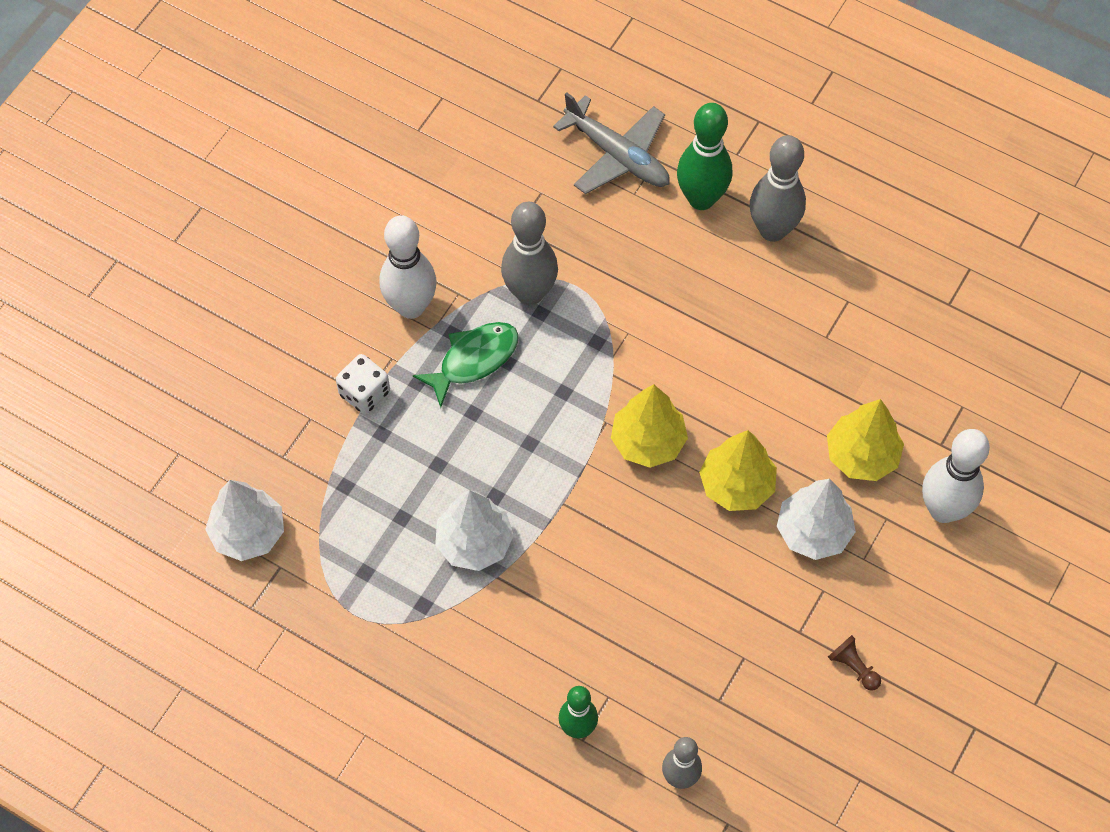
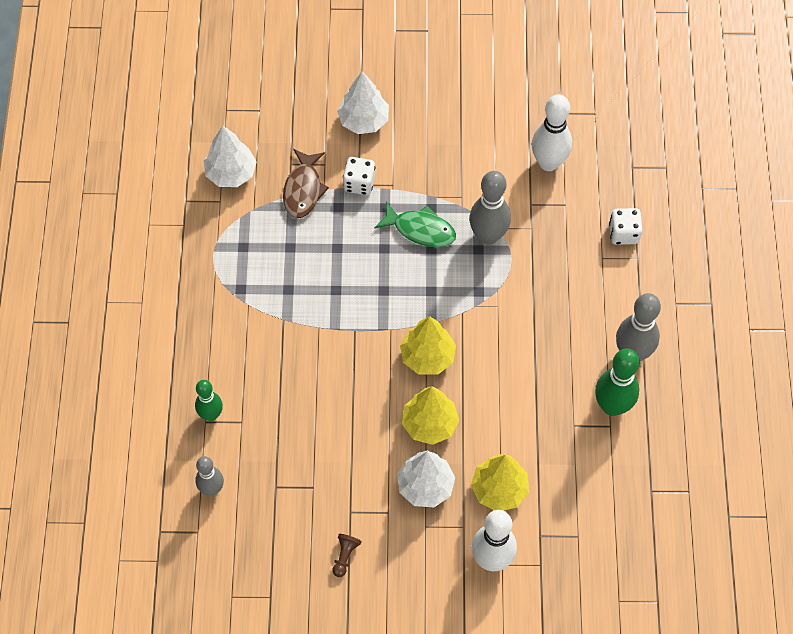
camera: 60 degrees right, 0 degrees up
(330, 461) = (303, 189): none -> brown fish
(411, 306) = (434, 176): white bowling pin -> white bowling pin (548, 163)
(474, 542) = (298, 295): white tree -> white tree (364, 120)
(617, 155) = (623, 233): grey plane -> white dice
(701, 199) = (626, 299): green bowling pin -> green bowling pin (612, 406)

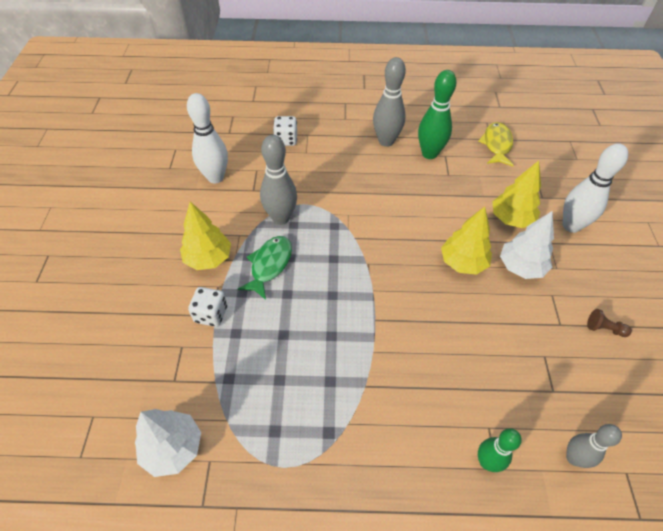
camera: 90 degrees left, 10 degrees down
(303, 189) = (209, 367): brown fish -> none
(364, 120) = (137, 310): white tree -> none
(427, 357) = (398, 263): yellow tree -> yellow tree (208, 259)
(638, 496) = (496, 145): none -> yellow fish

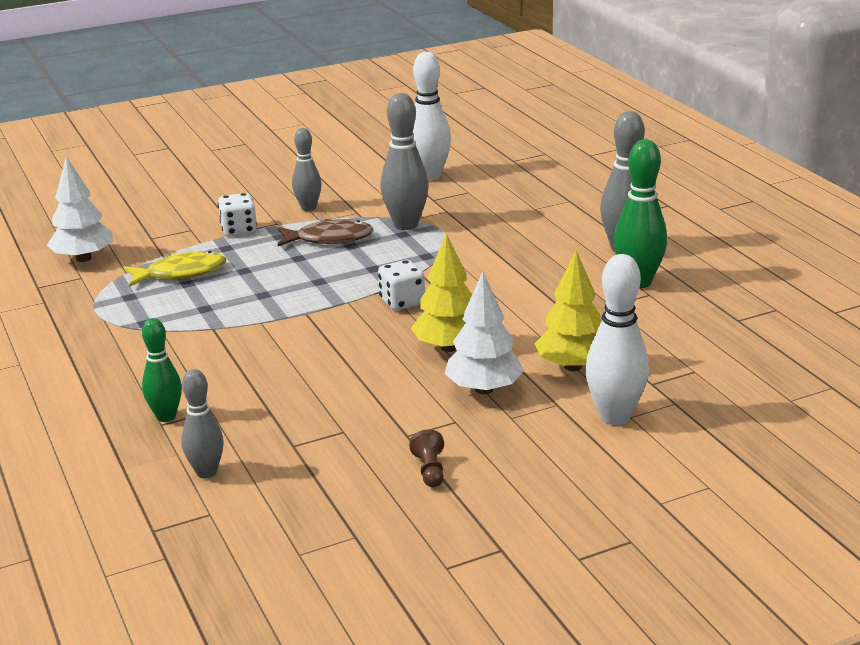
camera: 65 degrees right, 25 degrees down
(208, 259) = (308, 208): yellow tree -> grey bowling pin
(269, 265) = (329, 239): green fish -> brown fish
(286, 140) = (542, 192): white dice -> white dice (402, 302)
(496, 145) = (729, 326): yellow fish -> yellow fish (181, 273)

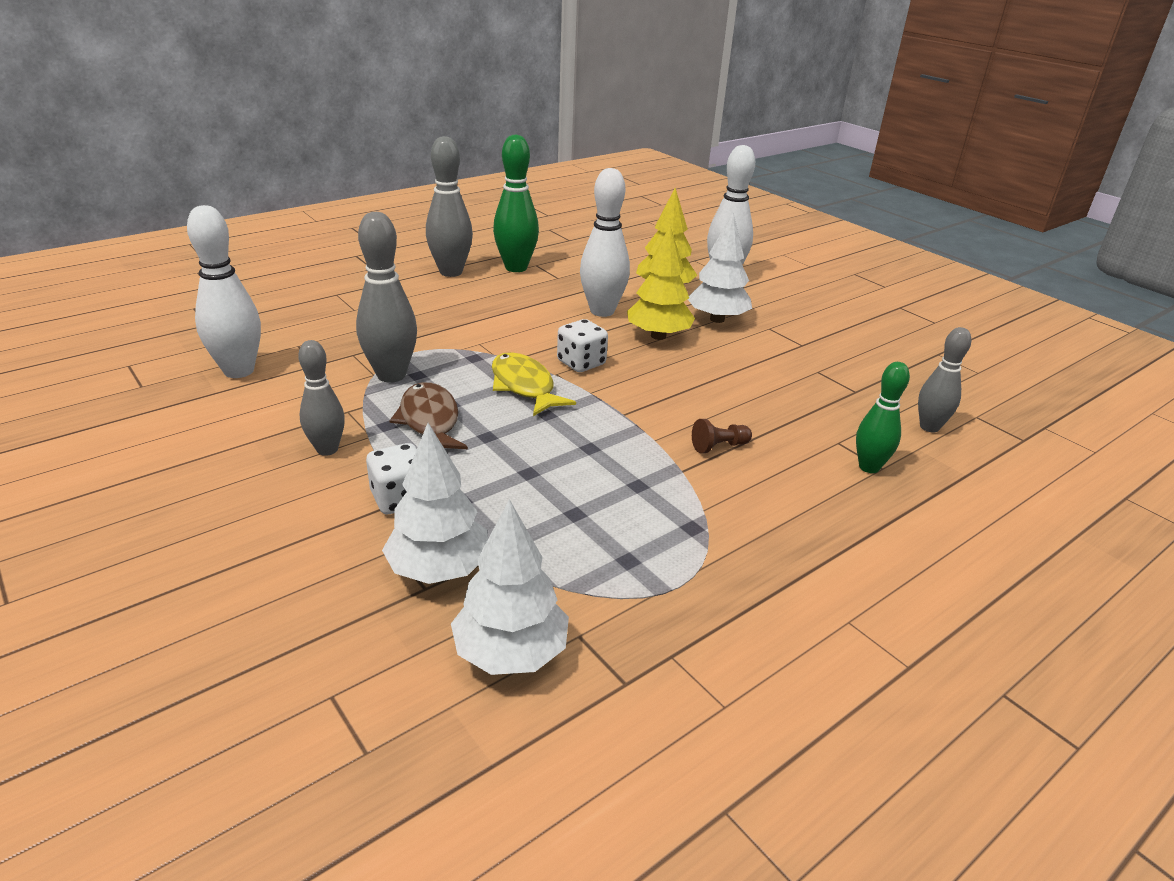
camera: 105 degrees left, 5 degrees up
(163, 241) = (439, 569): none -> white tree
(181, 273) = (545, 526): yellow fish -> yellow fish (524, 386)
(430, 470) = (839, 333): brown pawn -> brown pawn (719, 446)
(515, 322) = (602, 311): none -> white bowling pin

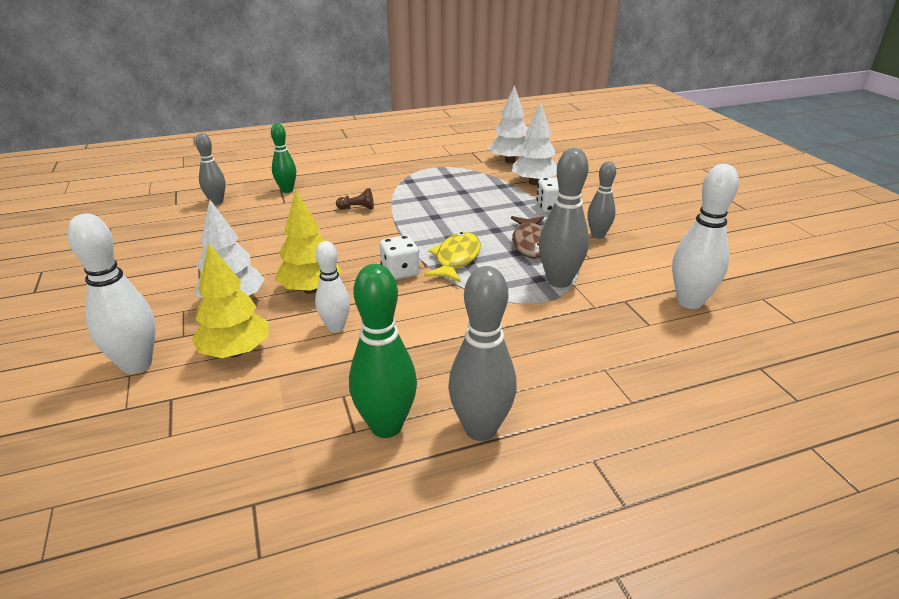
camera: 160 degrees left, 0 degrees up
(524, 386) = (456, 259): yellow fish -> yellow fish turned 150 degrees counterclockwise
(602, 311) = (335, 327): white bowling pin -> white bowling pin, size x0.63

